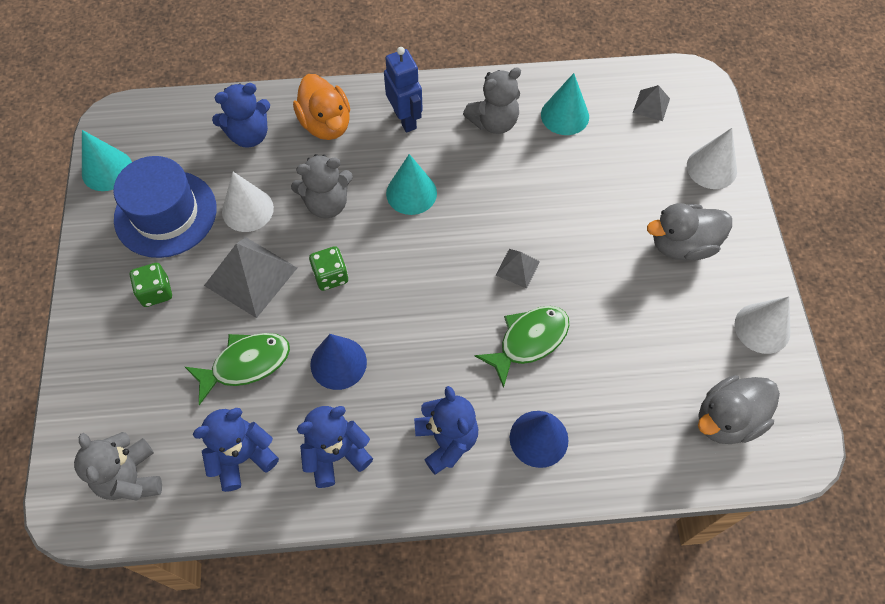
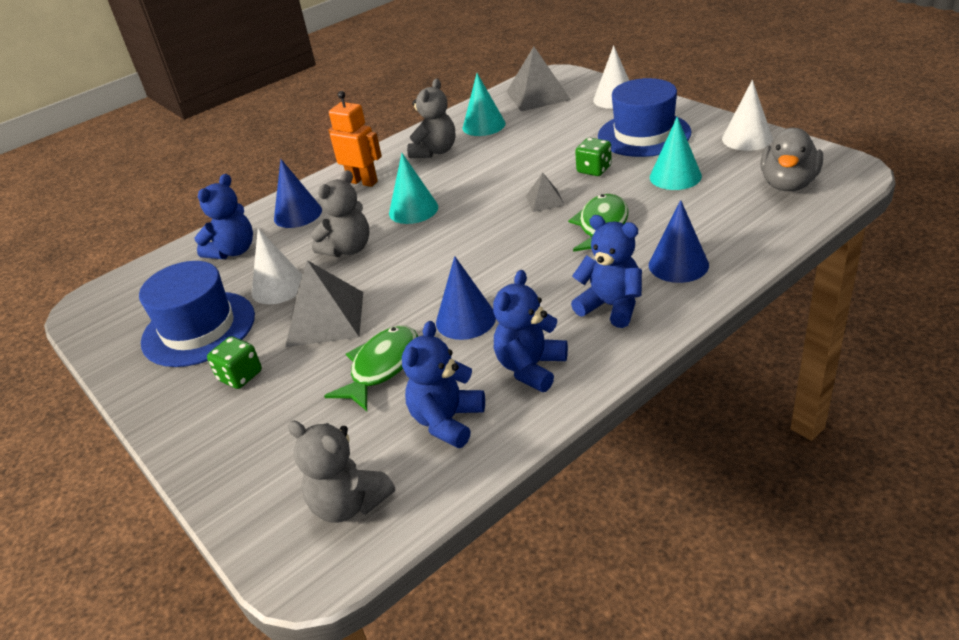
camera: 30 degrees left, 25 degrees down
(107, 170) = (107, 335): turquoise cone -> turquoise cone (675, 176)
(326, 124) = (298, 214): orange duck -> blue cone
(330, 276) = (399, 281): green dice -> green dice (594, 170)
(405, 119) = (363, 182): blue robot -> orange robot
(651, 105) = (537, 95): grey pyramid -> grey pyramid, size x1.95
(682, 245) = (644, 134): grey duck -> blue hat

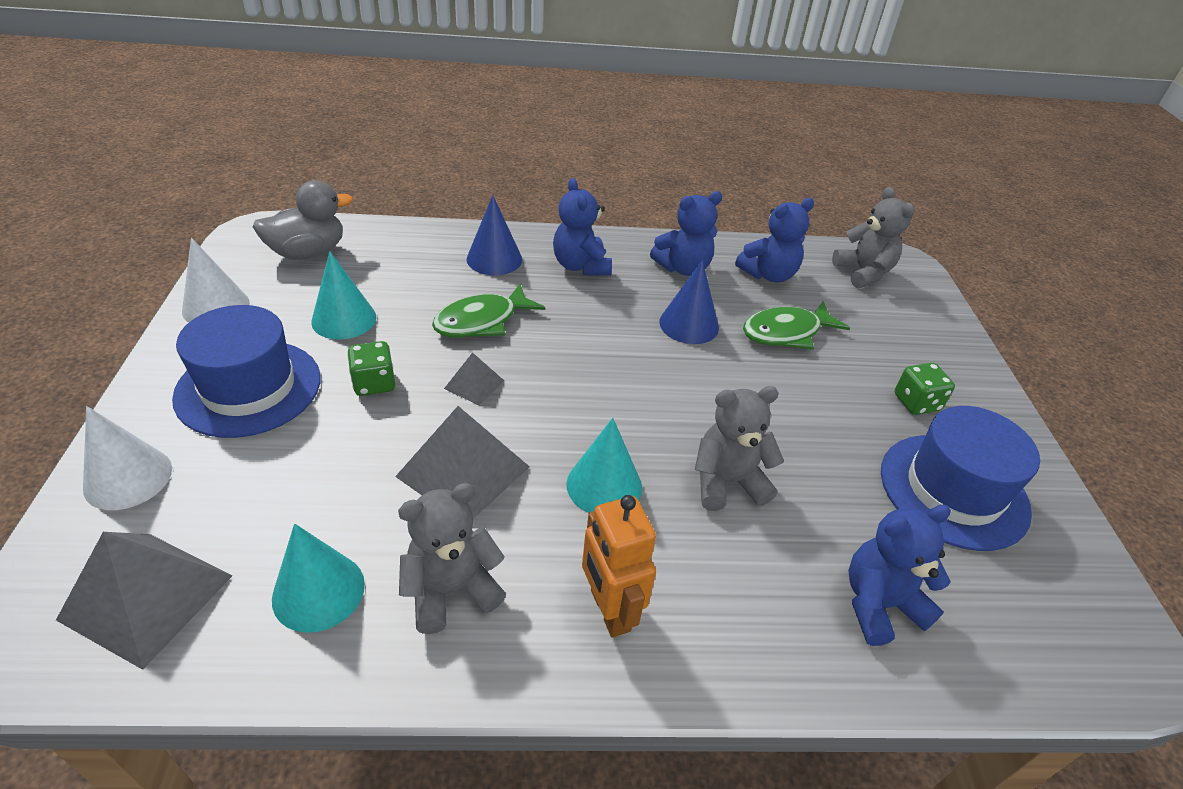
camera: 150 degrees left, 5 degrees up
(278, 287) = (839, 485): white cone -> none
(298, 214) = (750, 613): blue cone -> none
(325, 318) = (807, 407): grey pyramid -> grey pyramid (463, 471)

